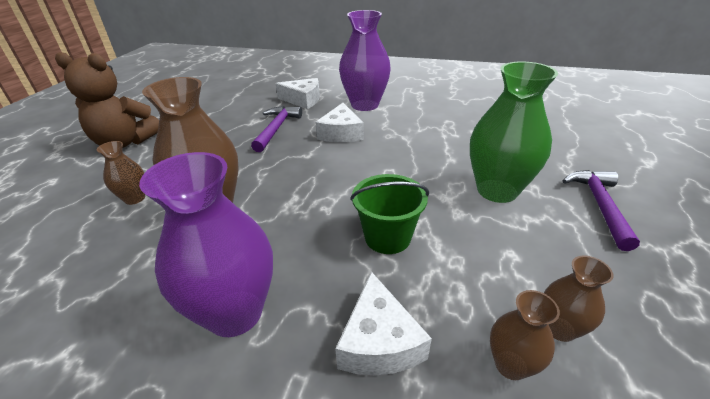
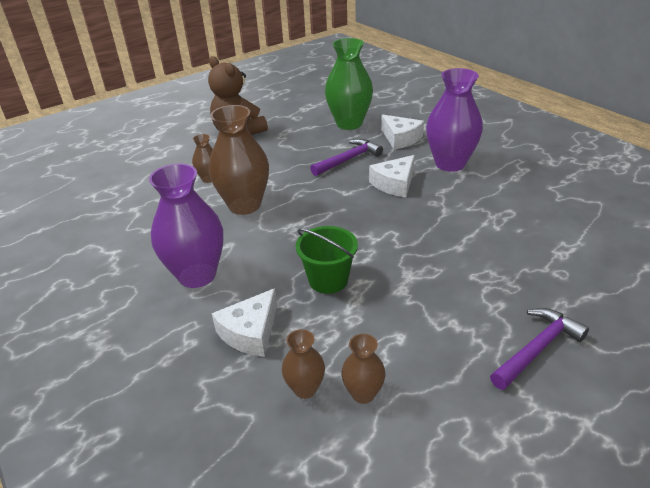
camera: 40 degrees right, 0 degrees up
(497, 190) = (460, 290): green vase -> green vase (349, 123)

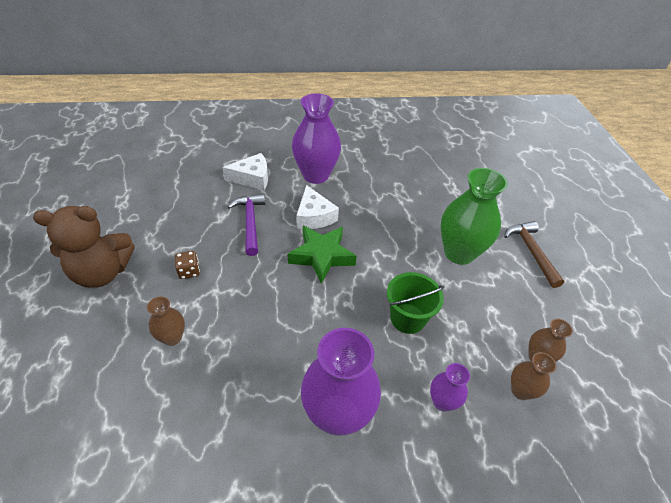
camera: 65 degrees left, 10 degrees up
(244, 205) = (253, 328): brown vase -> none
(250, 332) = (442, 401): white cheese -> purple vase
(271, 159) = (189, 271): none -> brown dice
(349, 123) = (190, 191): green vase -> green vase (459, 253)
(351, 206) = (321, 256): none -> green star
(537, 349) = (531, 252): purple hammer -> brown hammer

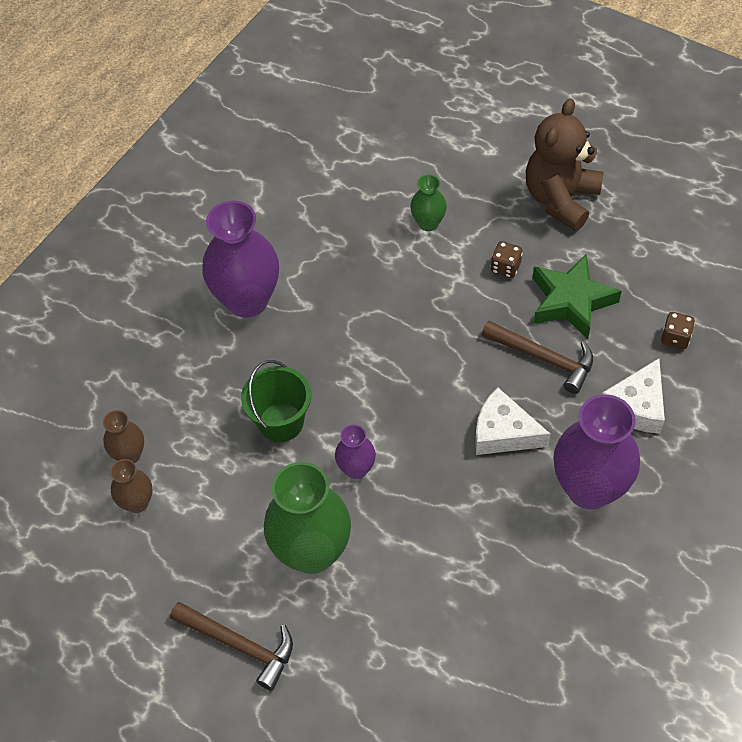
camera: 135 degrees right, 10 degrees up
(172, 337) = (428, 223): brown vase -> green vase
(195, 181) = (675, 338): none -> brown dice
(250, 222) = (543, 358): purple hammer -> brown hammer
(321, 256) = (430, 399): green star -> green star (571, 301)
(442, 401) = (183, 383): purple vase -> purple vase (356, 469)

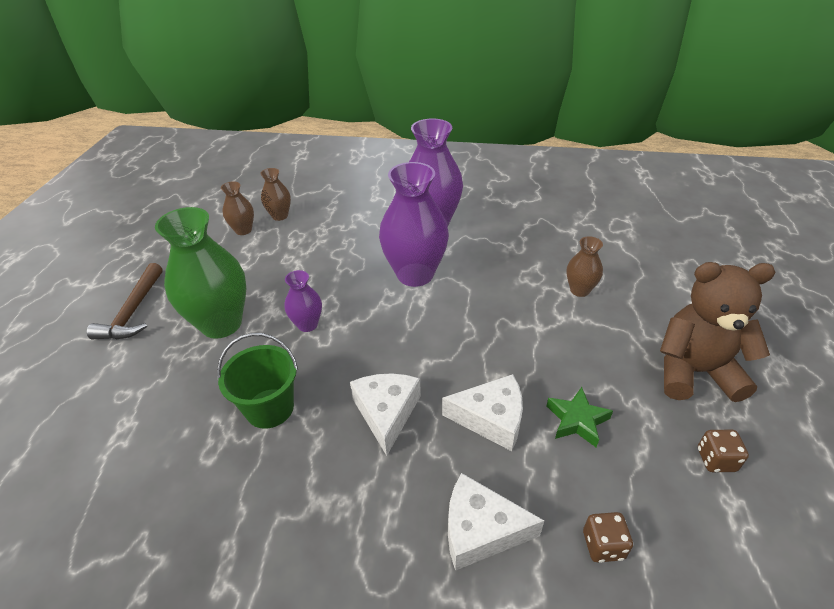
camera: 65 degrees right, 15 degrees down
(281, 422) = (335, 271): green bucket -> green bucket (270, 408)
(428, 223) = (579, 290): green vase -> brown vase
(505, 267) = (576, 355): brown dice -> brown dice (716, 460)
(543, 358) = (491, 418): brown hammer -> white cheese
(571, 301) = (577, 420): green star -> green star, size x0.61
(589, 489) = (348, 513): purple vase -> purple vase (415, 274)

